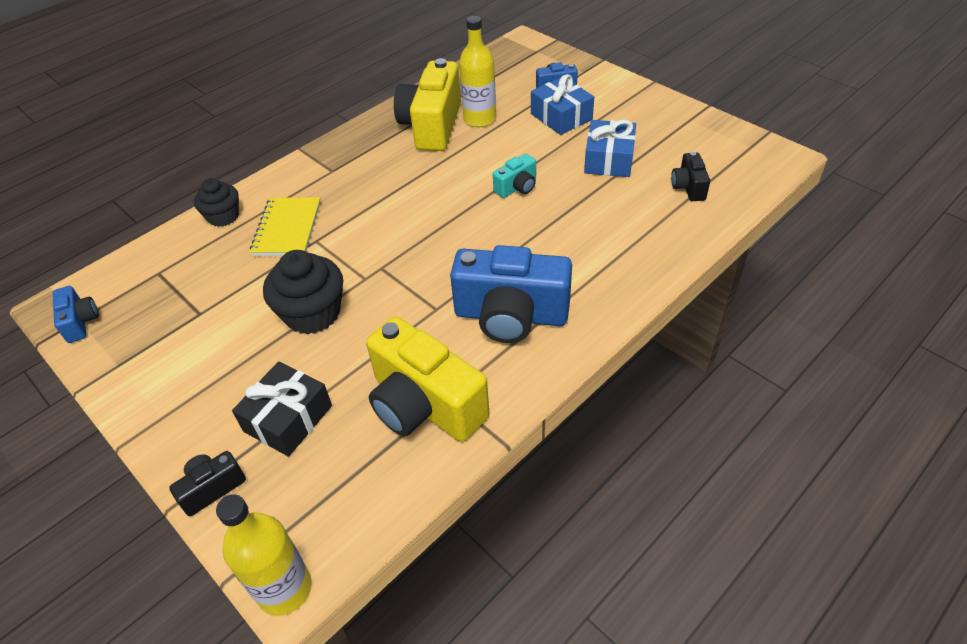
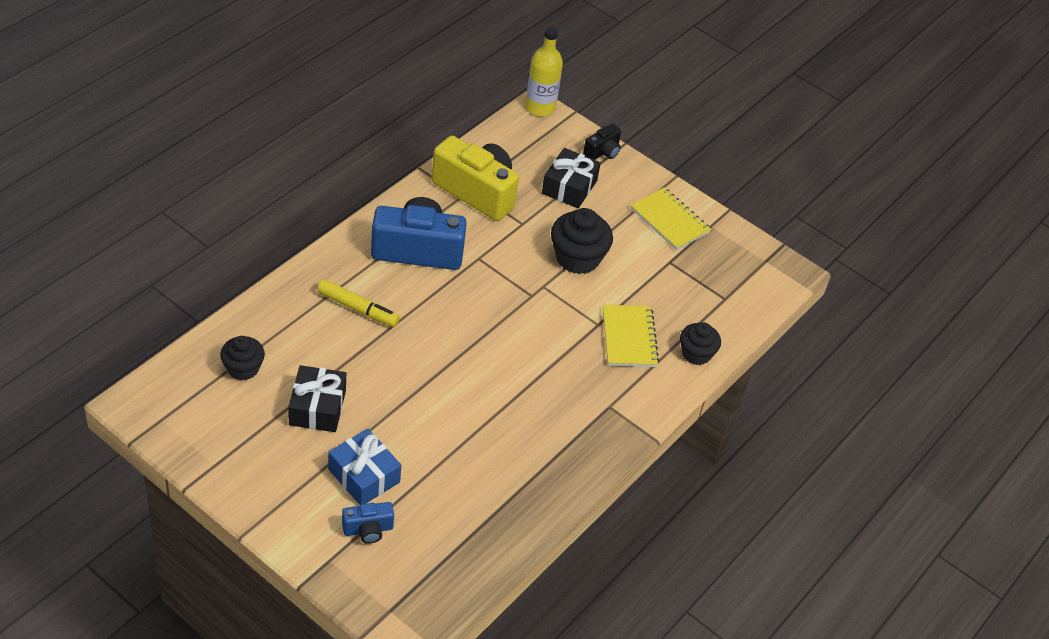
camera: 165 degrees right, 0 degrees up
(80, 322) = (762, 258): blue camera -> none
(169, 370) = (669, 220): none -> yellow notebook
(432, 126) = (514, 467): yellow camera -> none
(479, 119) = (459, 476): yellow bottle -> none
(517, 187) = (414, 376): turquoise camera -> none
(579, 245) = (358, 309): none -> yellow marker
(609, 160) = (317, 407): blue gift -> black gift
(688, 187) = (243, 368): black camera -> black cupcake

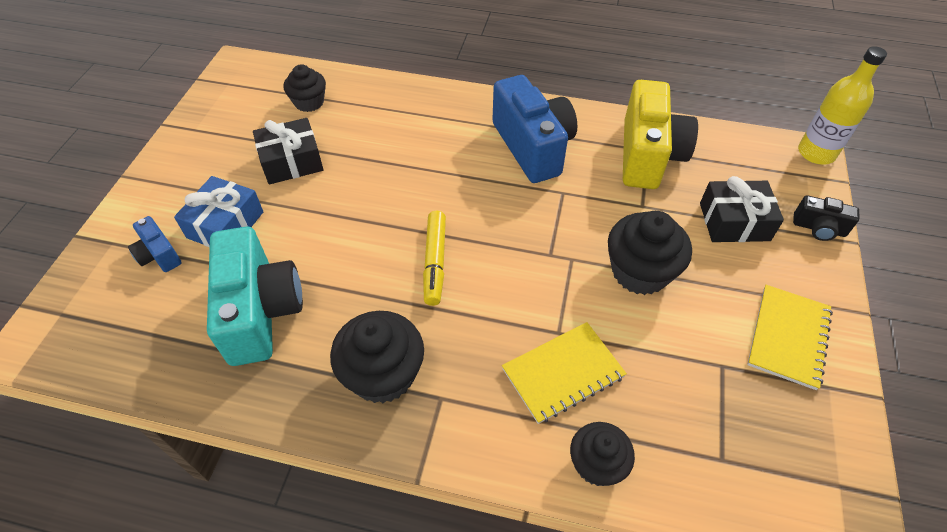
camera: 70 degrees right, 5 degrees up
(358, 309) = (427, 139): yellow marker -> yellow marker (434, 262)
(473, 480) = (260, 311): none -> turquoise camera
(573, 429) = (383, 374): none -> black cupcake

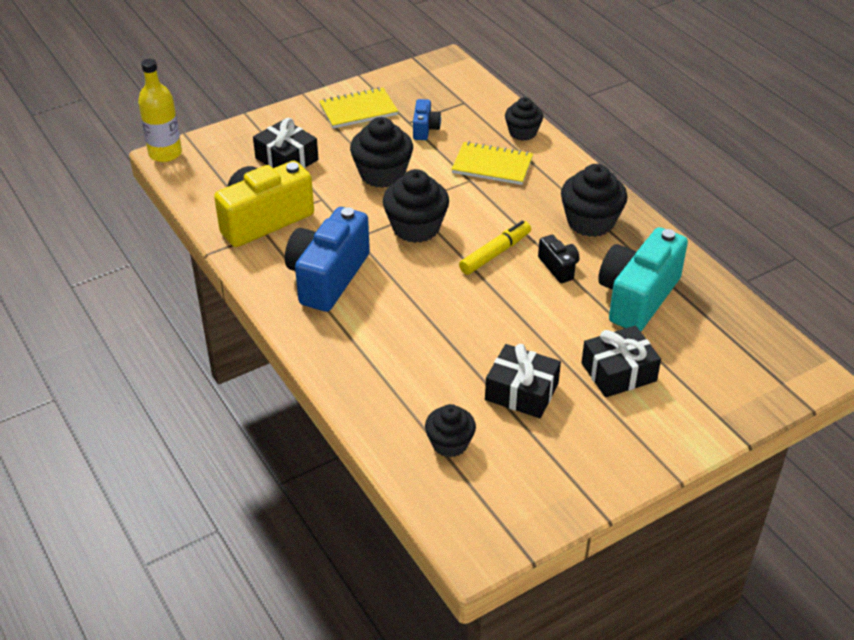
camera: 135 degrees left, 10 degrees down
(159, 255) = (686, 381): blue camera -> blue camera (425, 129)
(225, 225) = (618, 372): blue gift -> black gift
(532, 237) = (416, 228): none -> black cupcake
(818, 228) = (249, 128): black camera -> black camera (558, 267)

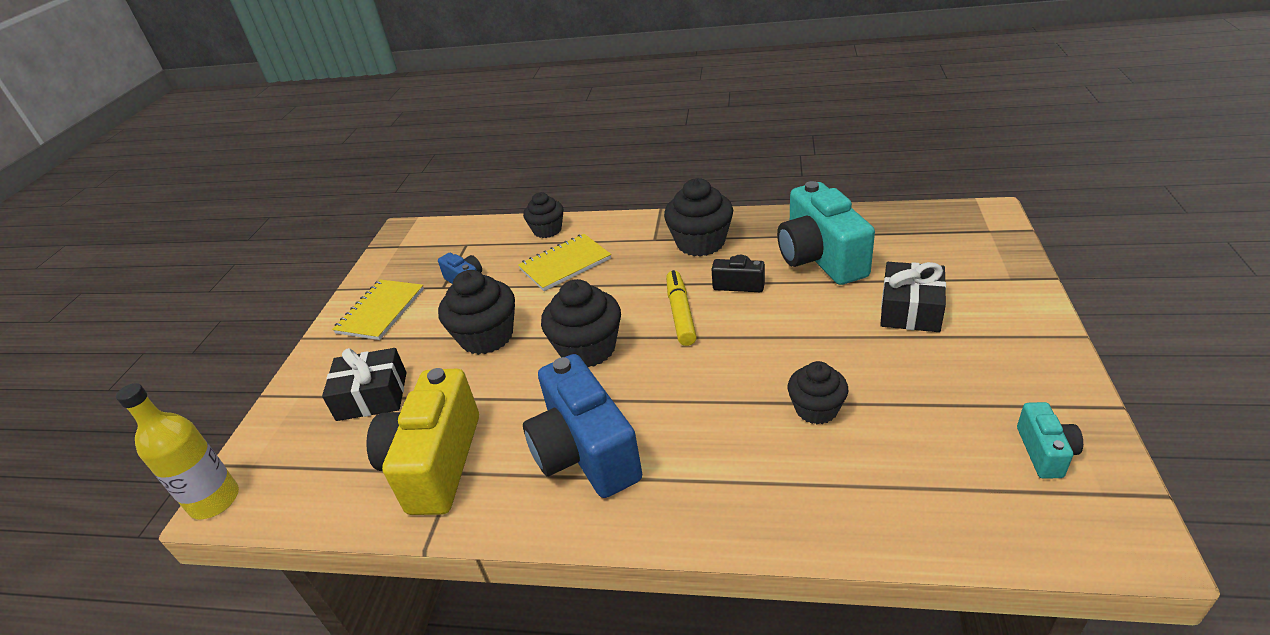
camera: 45 degrees left, 5 degrees down
(450, 443) = (936, 476): black cupcake -> black cupcake (816, 409)
(521, 392) = (891, 383): black gift -> none
(521, 490) = (1045, 452): none -> turquoise camera

